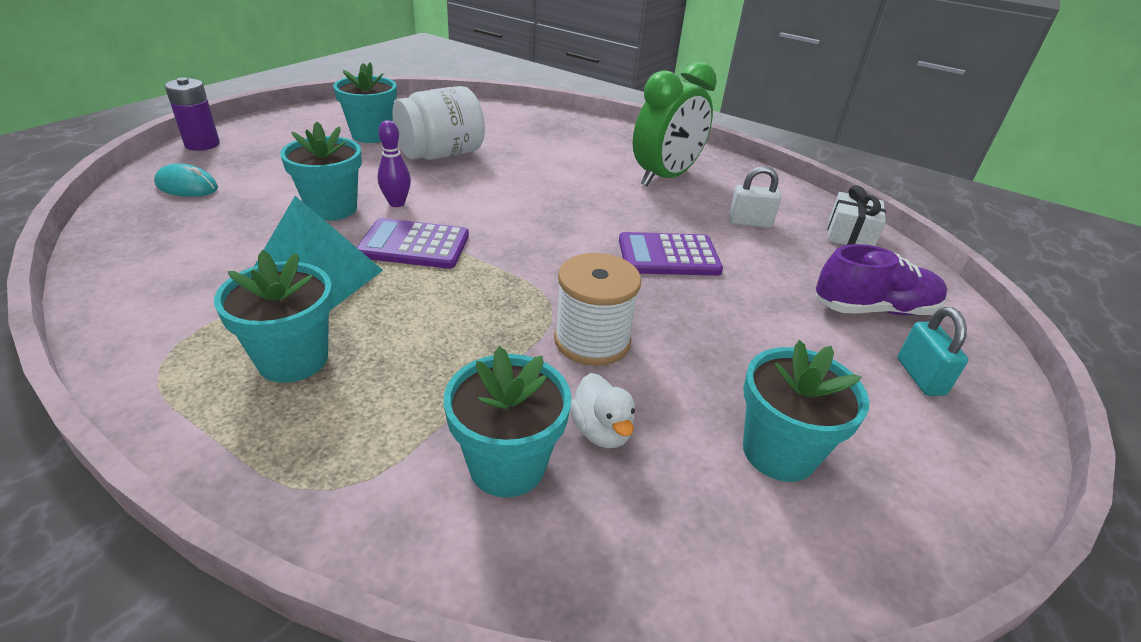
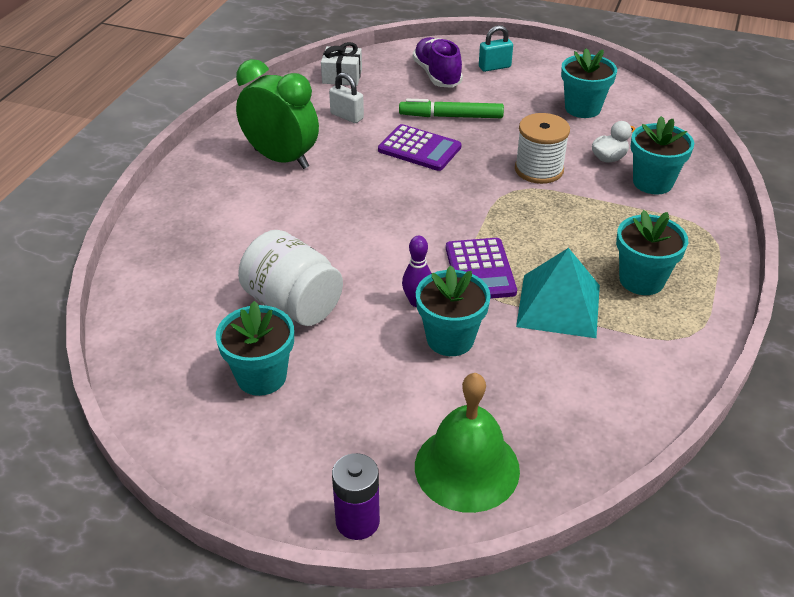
camera: 100 degrees left, 5 degrees up
(187, 186) = (467, 467): turquoise mouse -> green bell
(668, 256) = (419, 149): purple calculator -> purple calculator turned 45 degrees counterclockwise
(749, 223) = (347, 116): white padlock -> white padlock turned 45 degrees counterclockwise
(749, 296) = (451, 116): none -> green marker

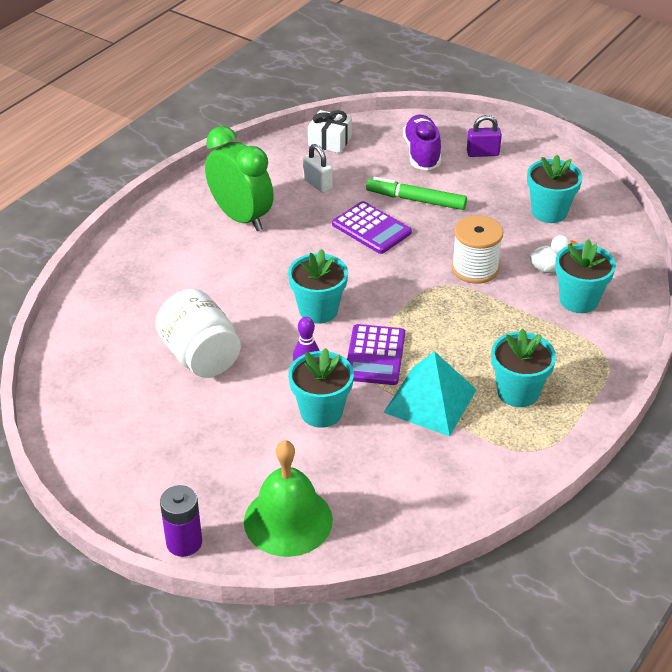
camera: 15 degrees right, 0 degrees up
(261, 376) = (152, 413): turquoise flower pot -> turquoise flower pot (318, 310)
(494, 67) = (482, 153): turquoise padlock -> purple padlock

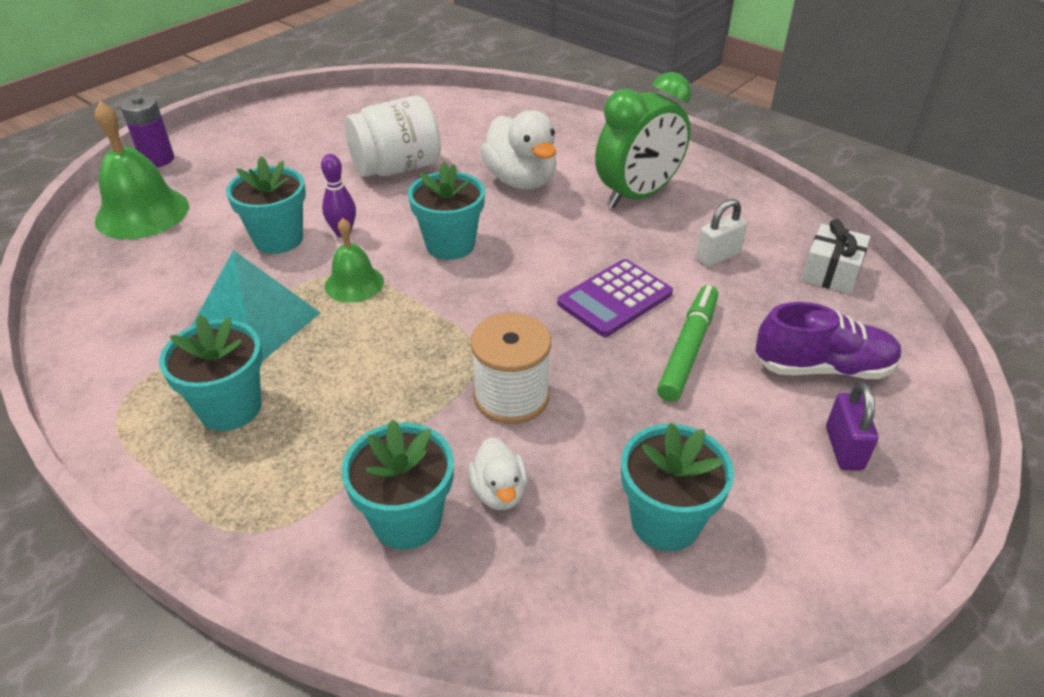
camera: 95 degrees right, 0 degrees up
(220, 279) = (521, 180): none -> white duck
(375, 355) = (354, 283): purple calculator -> green bell

